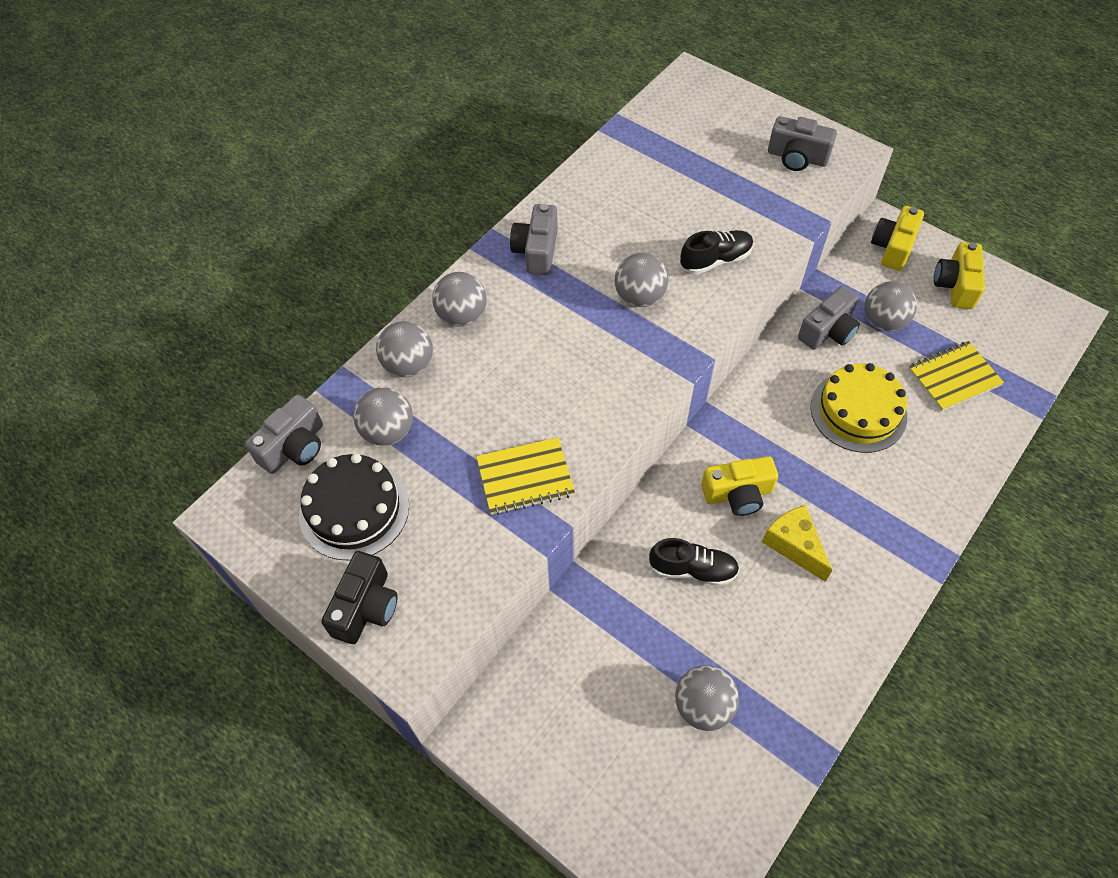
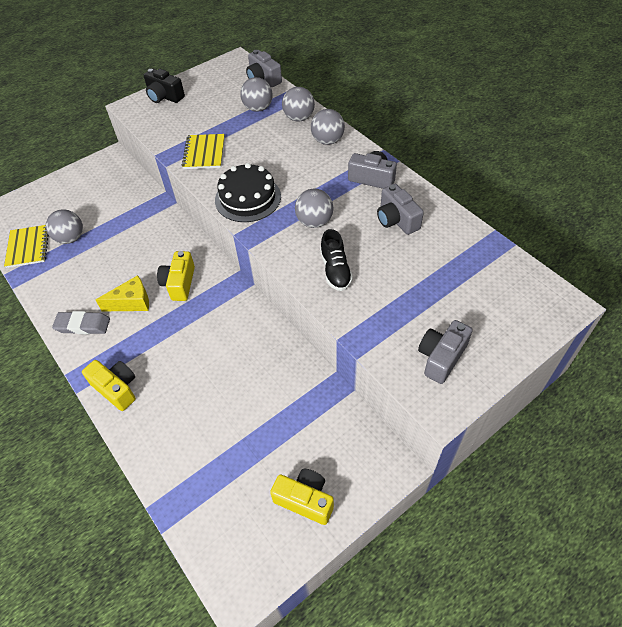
camera: 105 degrees right, 5 degrees down
(354, 509) = (217, 95): black cake -> black cake (248, 198)
(693, 569) = (144, 251): black shoe -> none
(828, 331) = (287, 377): grey camera -> grey camera (396, 220)
(858, 411) = (209, 372): yellow cake -> none
(859, 597) = (83, 325): none -> grey eraser
(883, 321) = (284, 421): grey ball -> none
(892, 247) = (364, 462): yellow camera -> yellow camera (116, 389)
(953, 377) = (211, 453): yellow notebook -> yellow notebook (28, 247)

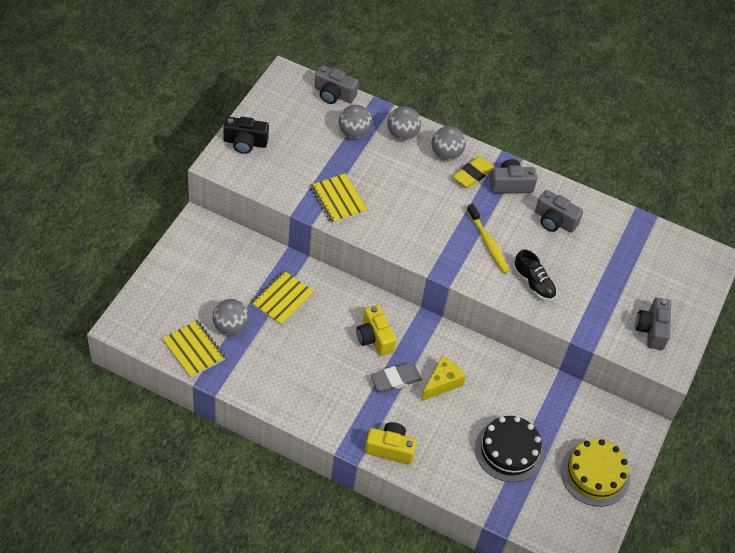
camera: 35 degrees left, 0 degrees up
(83, 325) = (315, 406): grey eraser -> grey eraser (395, 380)
(128, 229) = (282, 299): none -> yellow notebook
(132, 302) = (344, 370): yellow cheese -> yellow cheese (441, 383)
(248, 198) = (414, 237): black cake -> black cake (509, 450)
(305, 500) = (595, 474): yellow camera -> yellow cake
(314, 222) = (488, 243): grey ball -> yellow toothbrush
(341, 162) = (473, 174): none -> yellow eraser

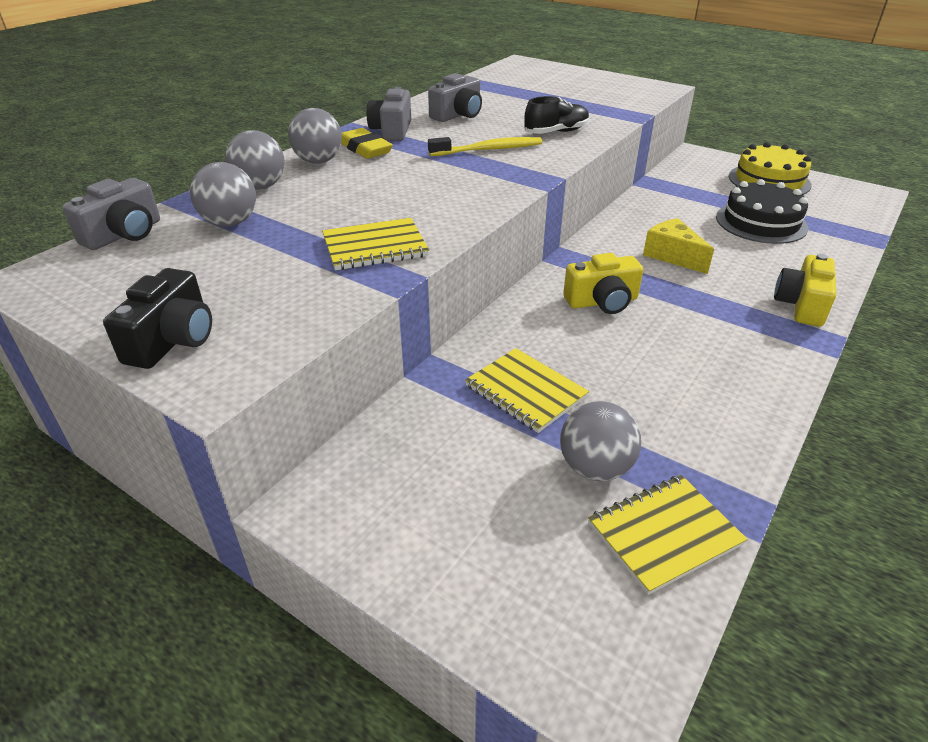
camera: 75 degrees left, 15 degrees down
(395, 380) = (676, 290): grey eraser -> none
(652, 330) = (616, 90): grey camera -> none

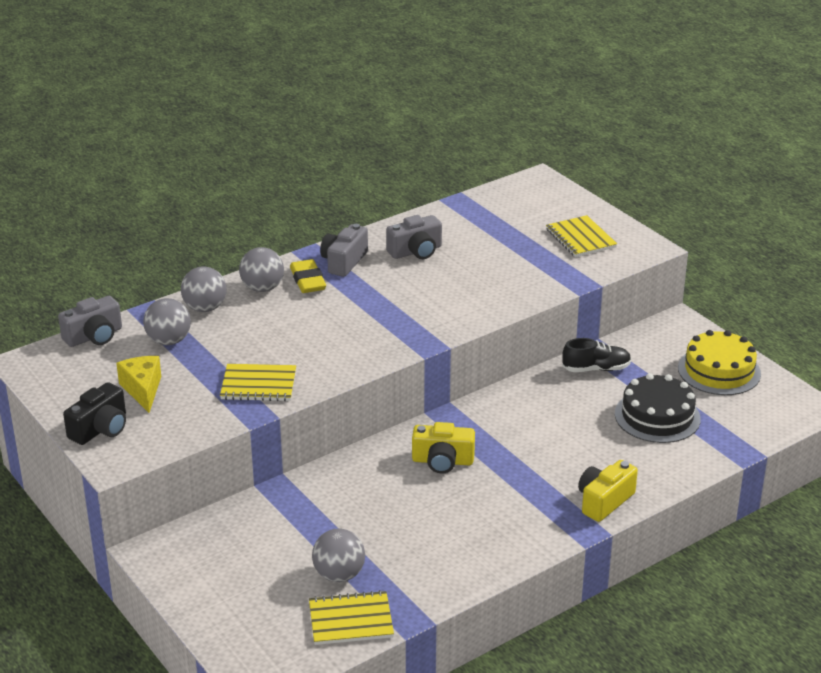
camera: 20 degrees right, 5 degrees down
(489, 150) = (411, 302): yellow toothbrush -> none
(525, 391) = (330, 516): yellow notebook -> yellow notebook (580, 238)
(556, 132) = (488, 292): black shoe -> black shoe (596, 369)
(672, 256) = (540, 433): yellow cheese -> yellow cheese (142, 390)

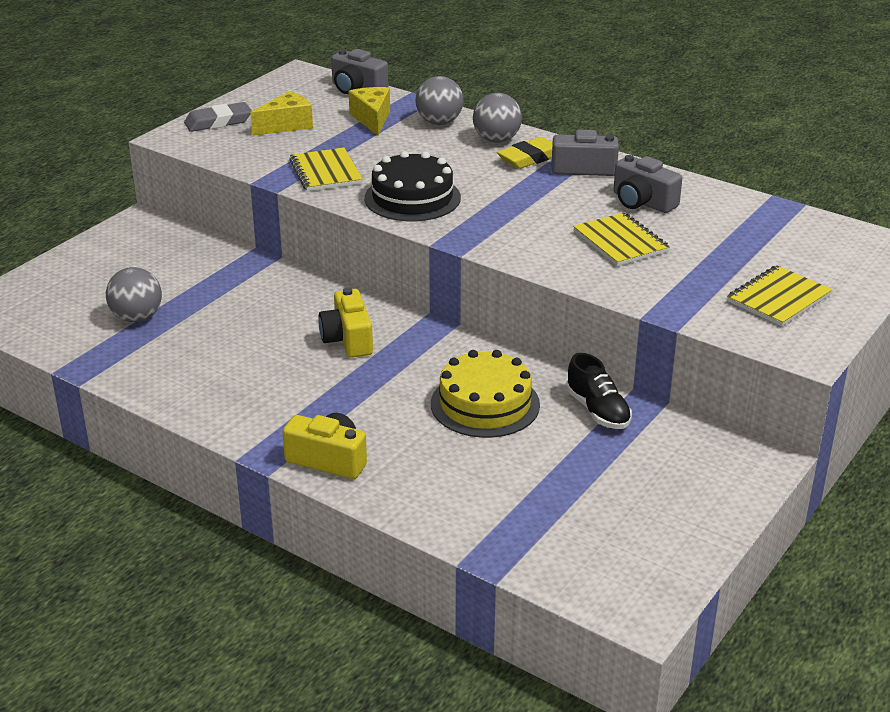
camera: 70 degrees right, 0 degrees up
(100, 429) = (218, 122): black camera -> grey eraser
(169, 341) = (372, 119): grey ball -> yellow cheese
(350, 620) = (72, 337): yellow notebook -> yellow notebook (620, 242)
(657, 416) = (527, 474): black cake -> black cake (412, 198)
(719, 371) = (671, 513): yellow cake -> yellow cake (485, 404)

